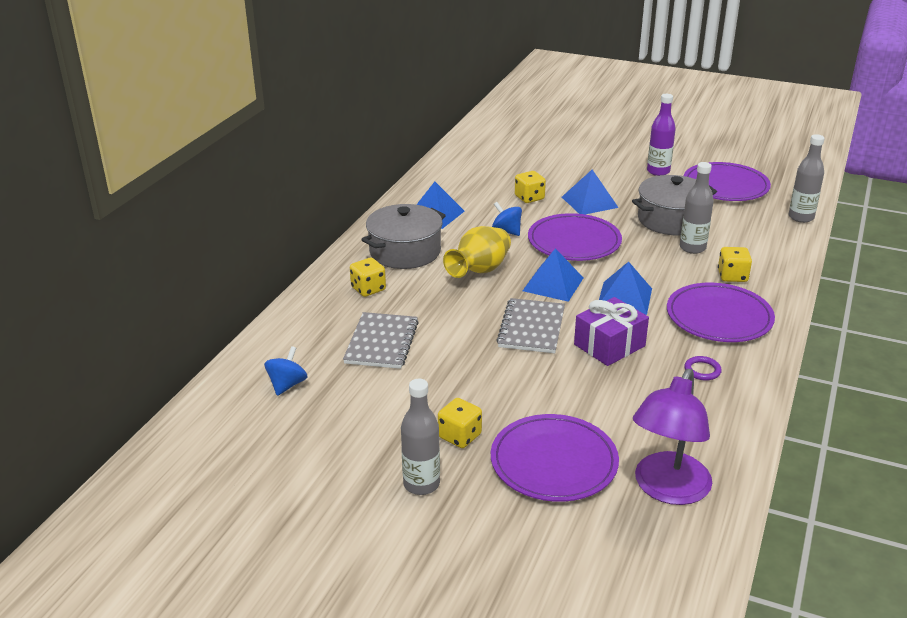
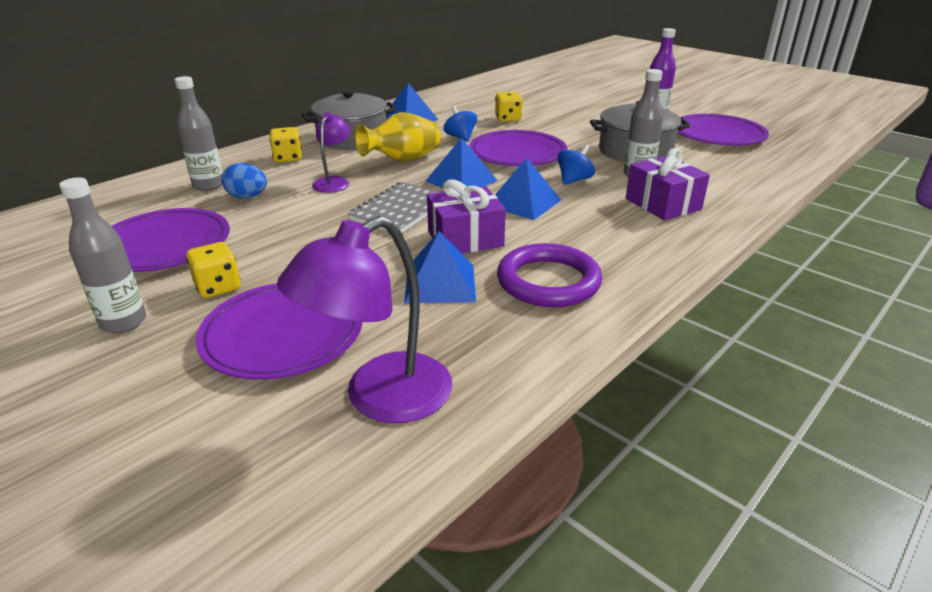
camera: 20 degrees right, 0 degrees up
(287, 385) = (124, 213): blue spinning top -> blue spinning top (574, 180)
(381, 342) = (247, 197): grey notebook -> blue egg
(442, 309) = (334, 182): none -> purple lamp
(589, 202) = (563, 128): blue pyramid -> blue pyramid (440, 283)
(702, 370) = (548, 281): purple ring -> purple ring, size x2.28
(719, 317) = (615, 236): purple plate -> purple plate (164, 245)
(732, 276) = (663, 204): yellow dice -> purple gift
(801, 217) = (786, 168): grey bottle -> grey bottle (208, 185)

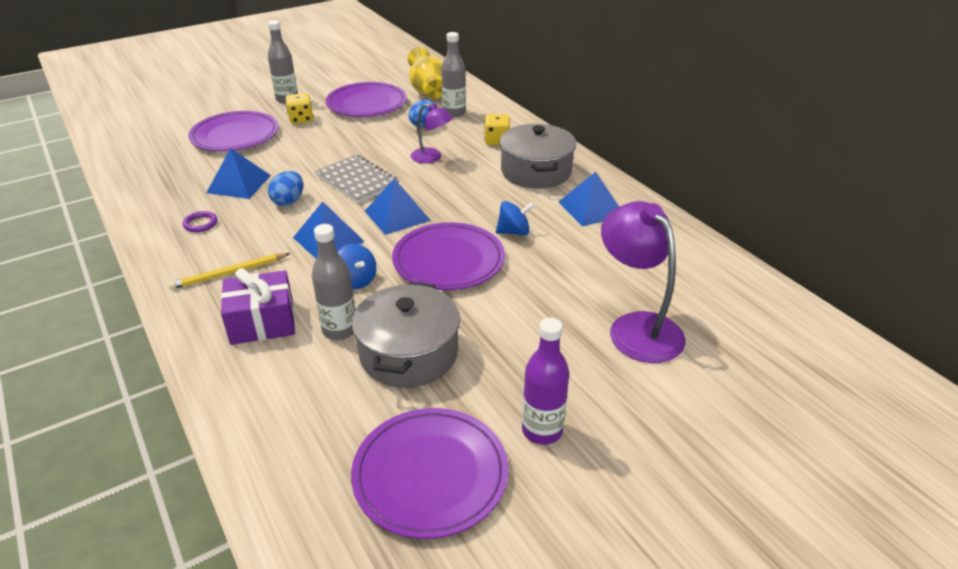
camera: 105 degrees right, 5 degrees up
(380, 398) = (156, 156): purple lamp -> purple lamp (636, 327)
(402, 160) = (463, 191): yellow vase -> yellow vase (428, 92)
(465, 239) = (288, 201): purple gift -> blue egg
(508, 119) = (571, 277): yellow dice -> none
(548, 281) = (200, 224): purple ring -> purple ring, size x0.44
(617, 236) = (229, 273): none -> yellow pencil

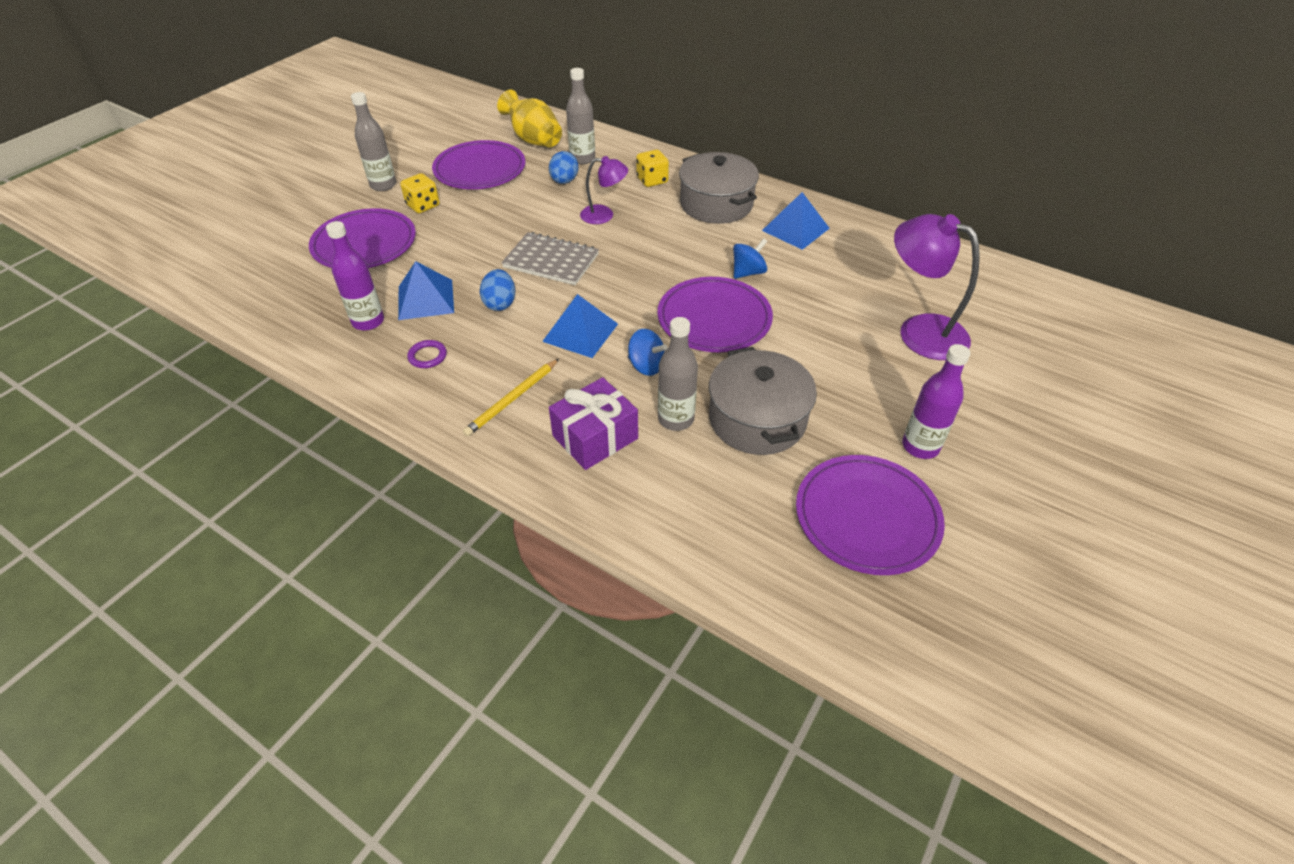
camera: 25 degrees left, 10 degrees up
(185, 188) = (368, 321): none -> purple bottle
(397, 215) = (625, 287): blue pyramid -> none

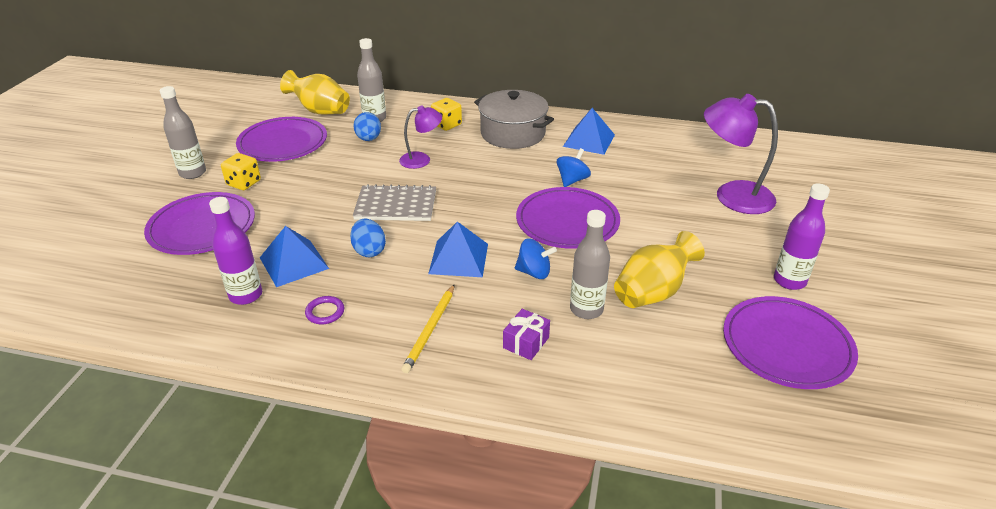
camera: 20 degrees left, 10 degrees down
(595, 437) = (526, 342): purple gift -> purple gift, size x0.60
(757, 419) = (653, 292): grey pot -> yellow vase

